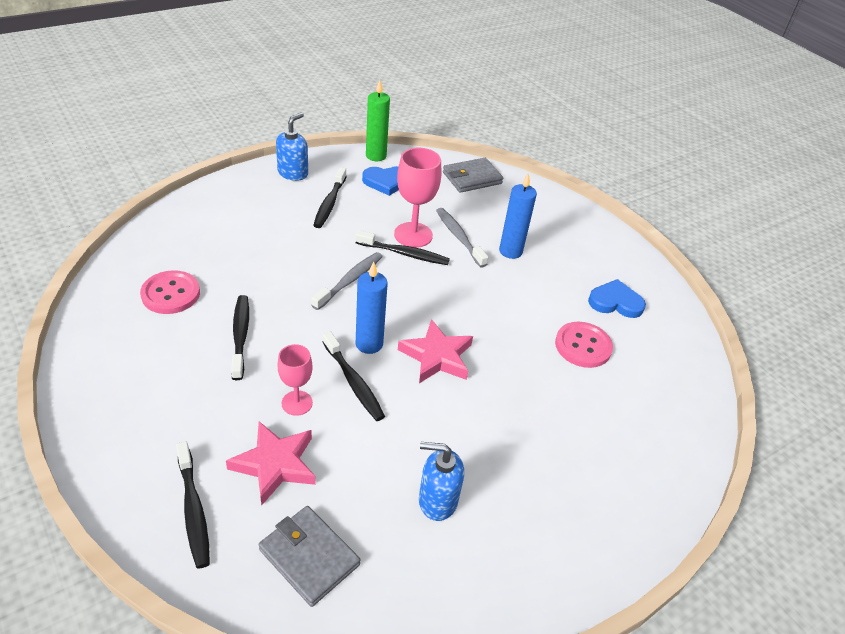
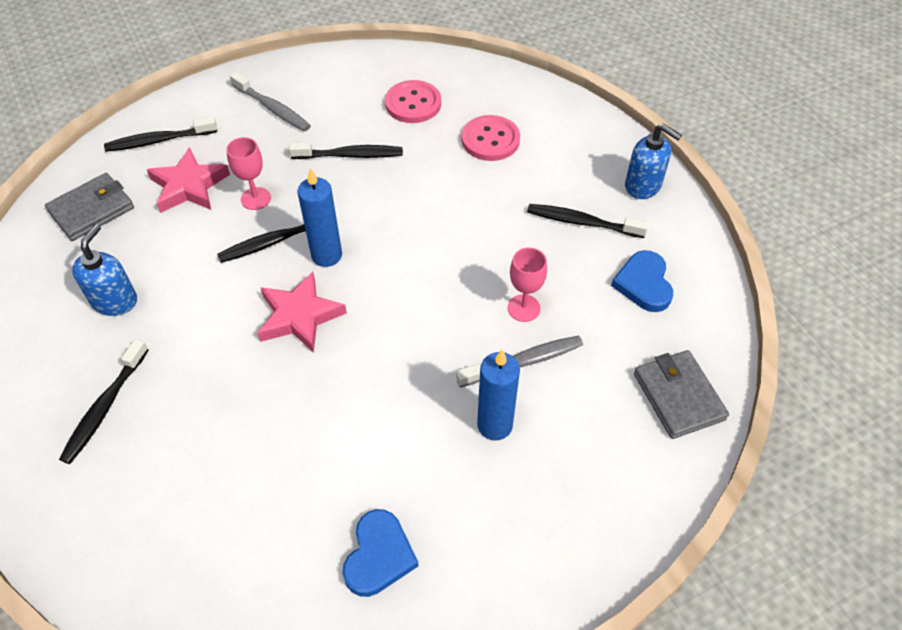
camera: 100 degrees right, 10 degrees up
(350, 280) = (431, 240): grey toothbrush -> grey toothbrush (273, 108)
(376, 156) = (709, 274): green candle -> none
(404, 254) = (483, 296): black toothbrush -> black toothbrush (104, 407)
(413, 235) = (523, 308): pink goblet -> pink goblet, size x0.62
(583, 346) = (295, 485): pink button -> pink button (490, 140)

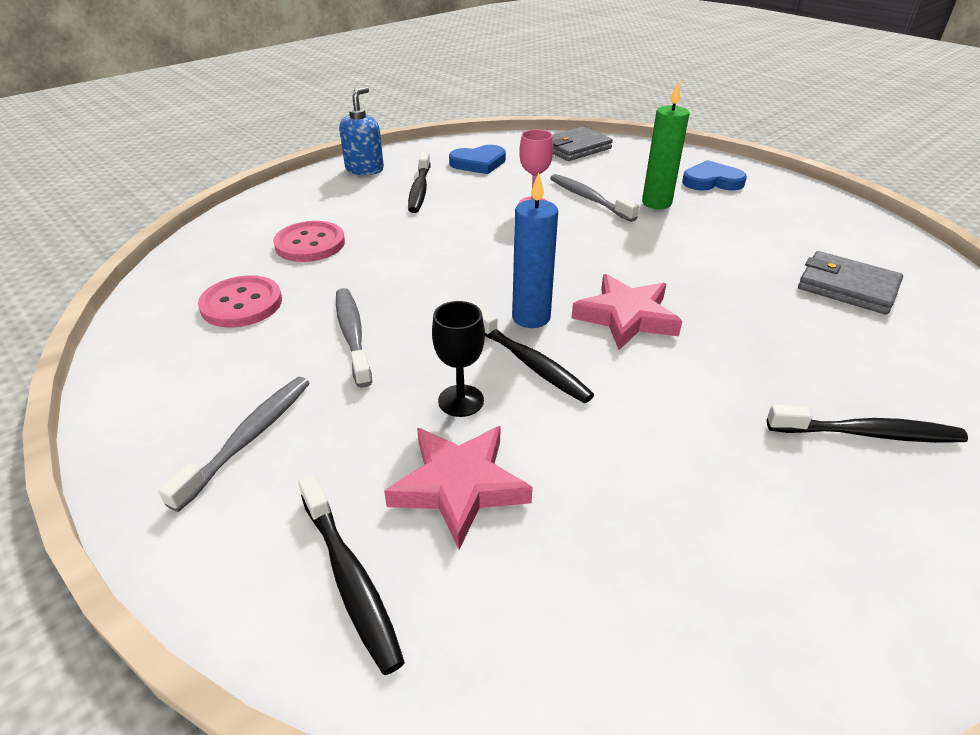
camera: 105 degrees left, 15 degrees down
(92, 210) = (568, 615): grey wallet -> grey wallet (847, 287)
(115, 301) = (723, 491): blue soap dispenser -> none
(255, 198) = (461, 401): pink goblet -> black goblet
(350, 155) = (352, 335): black toothbrush -> grey toothbrush
(379, 555) = (808, 231): blue heart -> blue heart (711, 181)
(494, 425) = (656, 203): blue candle -> green candle

